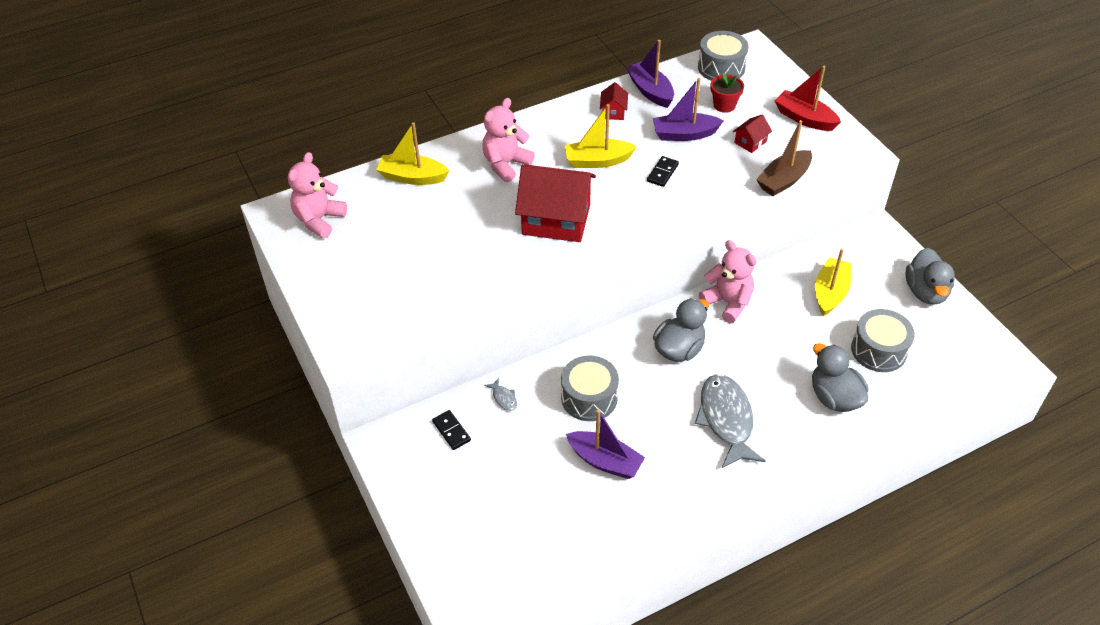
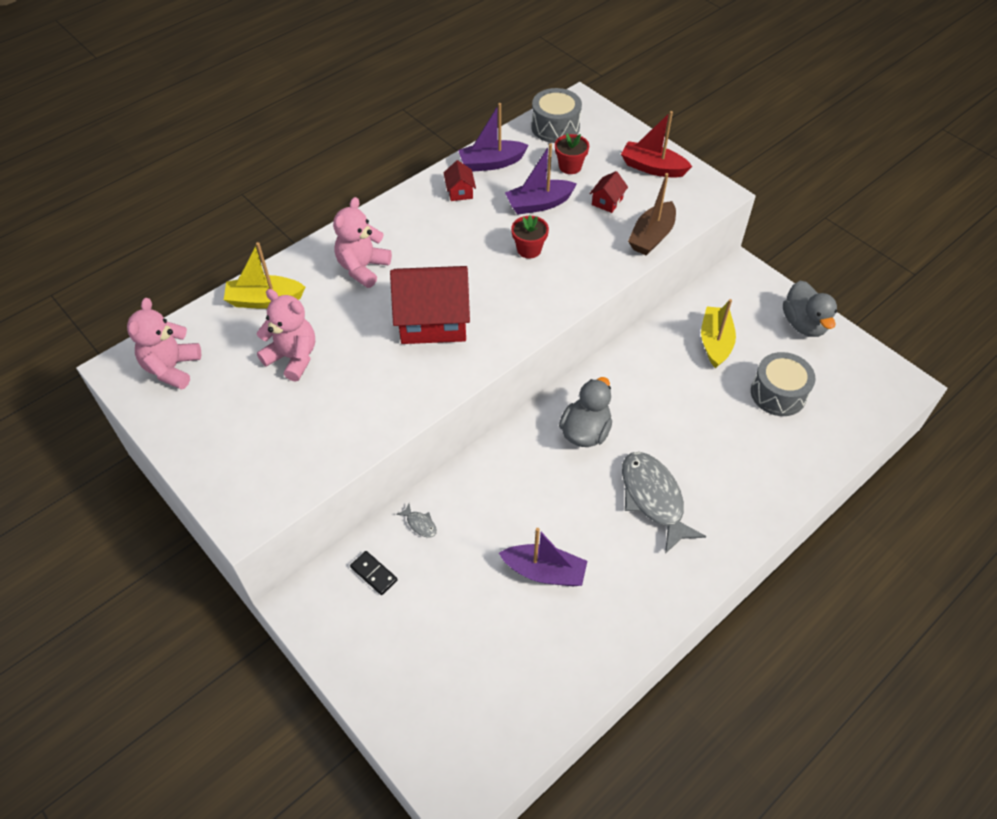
camera: 15 degrees left, 5 degrees up
(589, 398) = (509, 504): grey drum -> none
(597, 161) = (458, 248): yellow boat -> none
(650, 91) = (491, 163): purple boat -> purple boat turned 60 degrees counterclockwise
(662, 173) = (529, 249): black domino -> red flower pot
(728, 302) = (619, 372): pink teddy bear -> pink teddy bear (293, 358)
(834, 397) = (751, 452): grey duck -> none

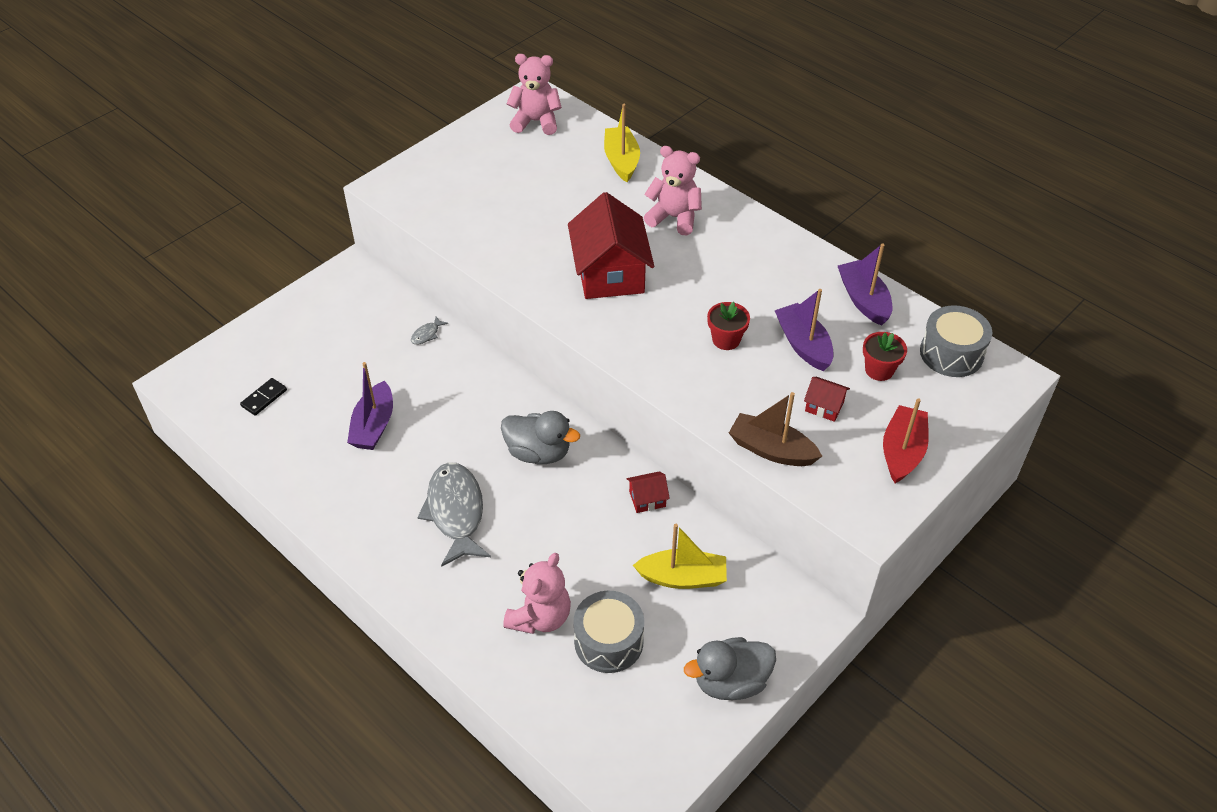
camera: 85 degrees right, 5 degrees down
(293, 358) = (553, 188): pink teddy bear -> pink teddy bear (540, 617)
(374, 574) = (377, 310): black domino -> black domino (264, 398)
(460, 191) = (807, 277): red house -> red house (647, 499)
(653, 498) = (456, 512): grey fish -> grey fish turned 75 degrees counterclockwise

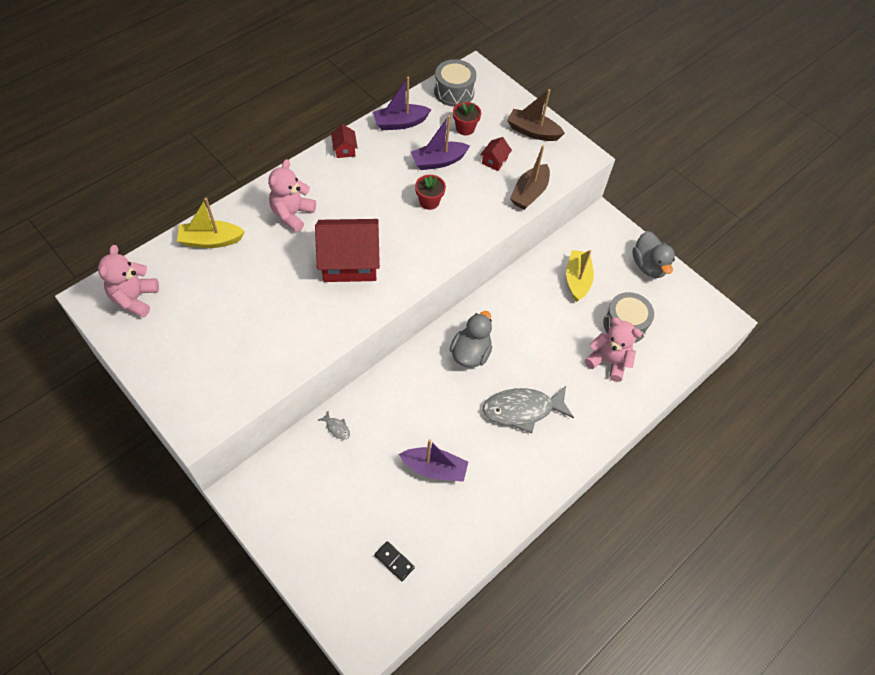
camera: 90 degrees left, 10 degrees up
(647, 499) = (515, 291): red house -> red house (344, 149)
(902, 451) = (532, 131): red boat -> brown boat

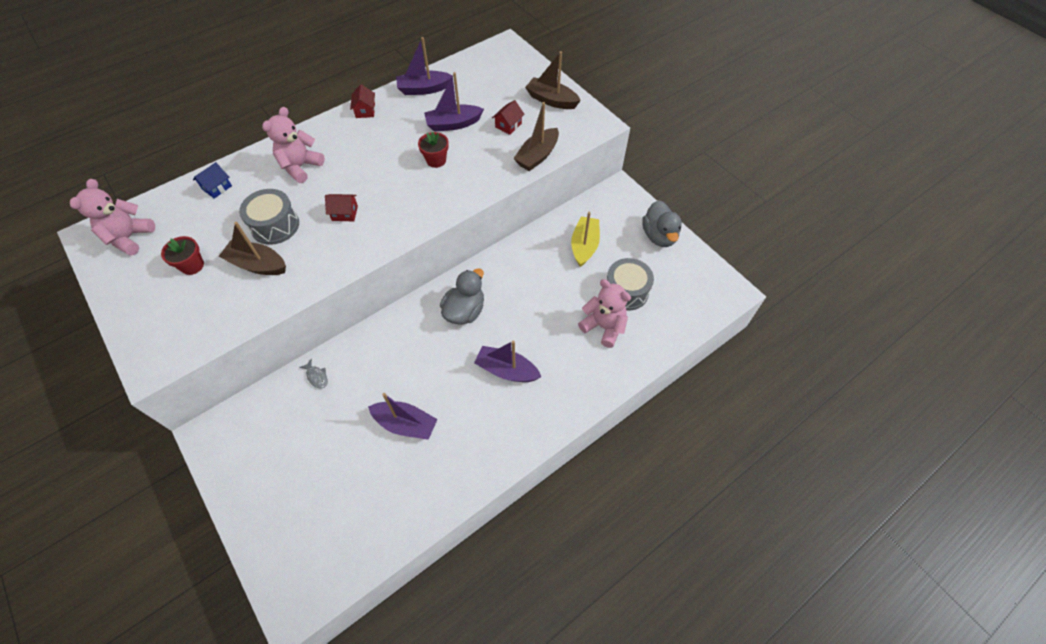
camera: 10 degrees right, 0 degrees up
(211, 240) = (217, 187): yellow boat -> blue house
(275, 320) = (257, 265): none -> brown boat
(349, 262) = (345, 213): red house -> red house, size x0.44
(394, 561) = (344, 518): black domino -> none
(454, 92) = (481, 63): grey drum -> grey drum (275, 225)
(465, 128) = (485, 95): red flower pot -> red flower pot (192, 265)
(522, 410) = (506, 370): grey fish -> purple boat

